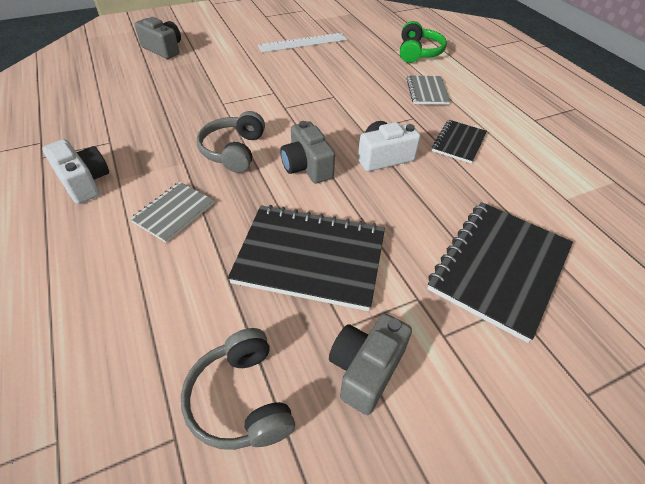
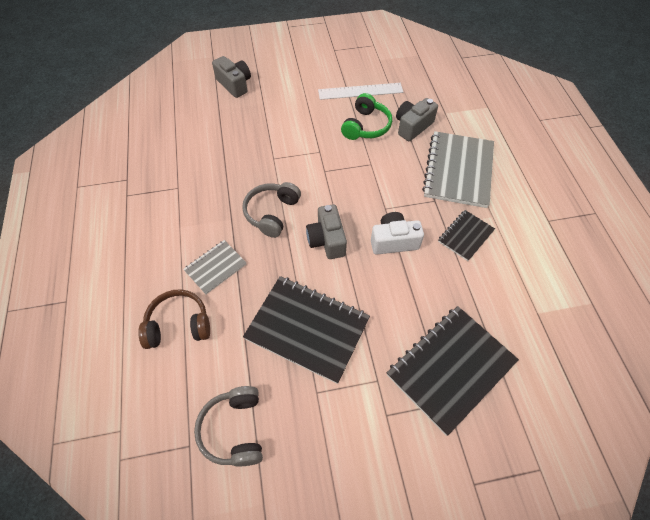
camera: 15 degrees right, 10 degrees up
(84, 182) = (155, 226): white camera -> none
(133, 283) = (178, 325): none -> brown headphones
(365, 369) = (322, 428): grey camera -> grey camera (412, 126)
(418, 52) = (467, 118): green headphones -> green headphones (366, 126)
(427, 91) = (458, 170): grey notebook -> grey notebook, size x1.88

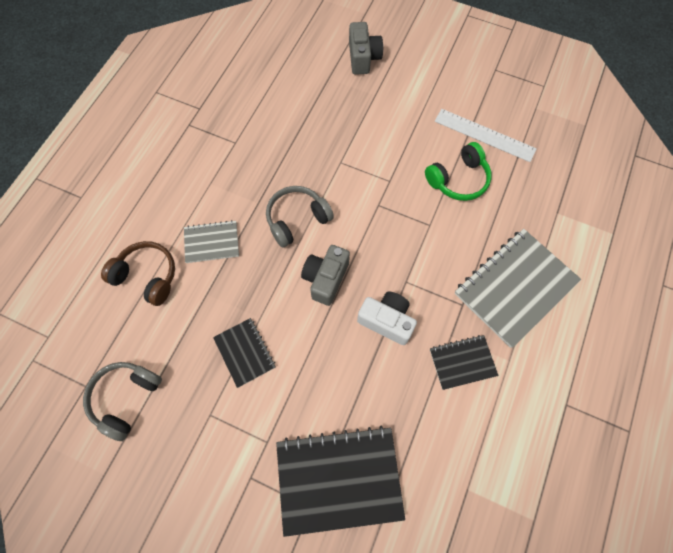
camera: 35 degrees right, 10 degrees up
(307, 329) = (245, 352): black notebook -> black notebook, size x0.53
(412, 126) = (507, 208): grey camera -> none

